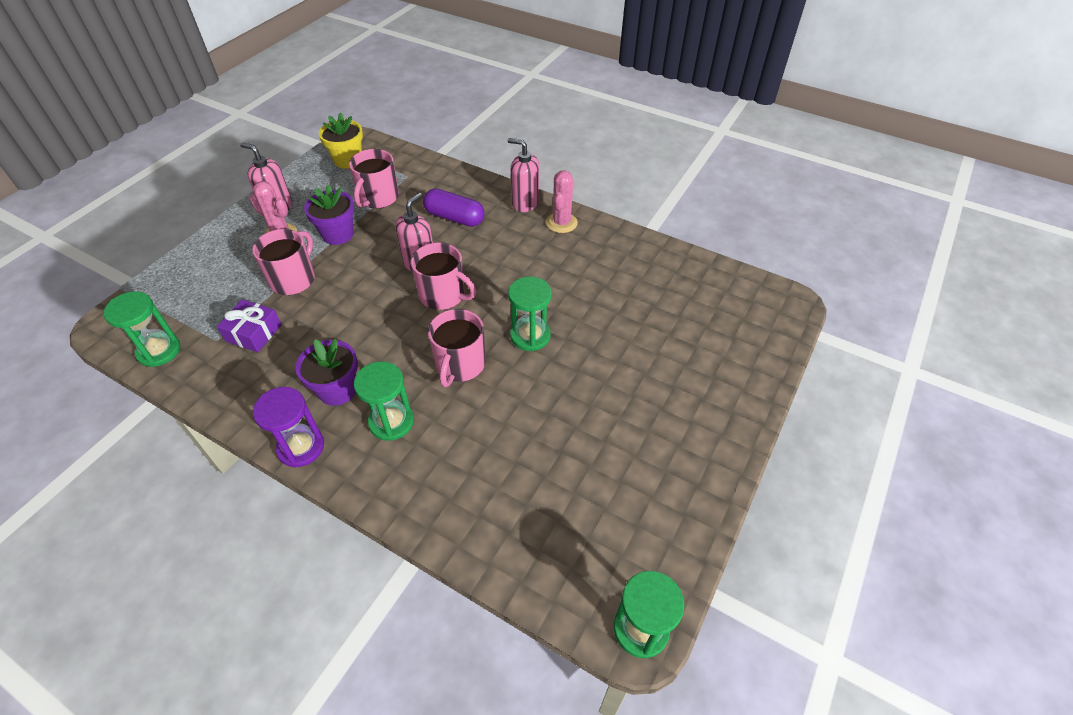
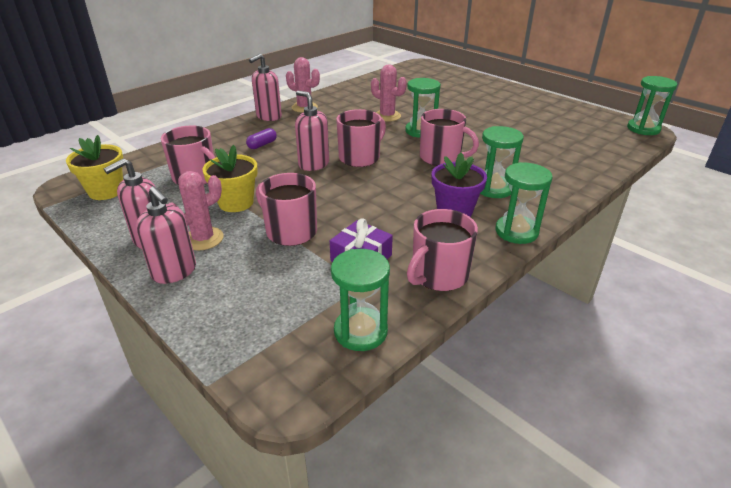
camera: 75 degrees left, 15 degrees down
(226, 389) = (438, 275): none -> pink mug
(237, 234) = (174, 272): none -> pink soap dispenser
(301, 447) = (516, 231): purple hourglass -> green hourglass
(338, 234) = (236, 203): purple flower pot -> yellow flower pot
(454, 218) = (262, 145): purple capsule -> purple capsule, size x0.56
(565, 297) = (387, 116): none -> pink cactus

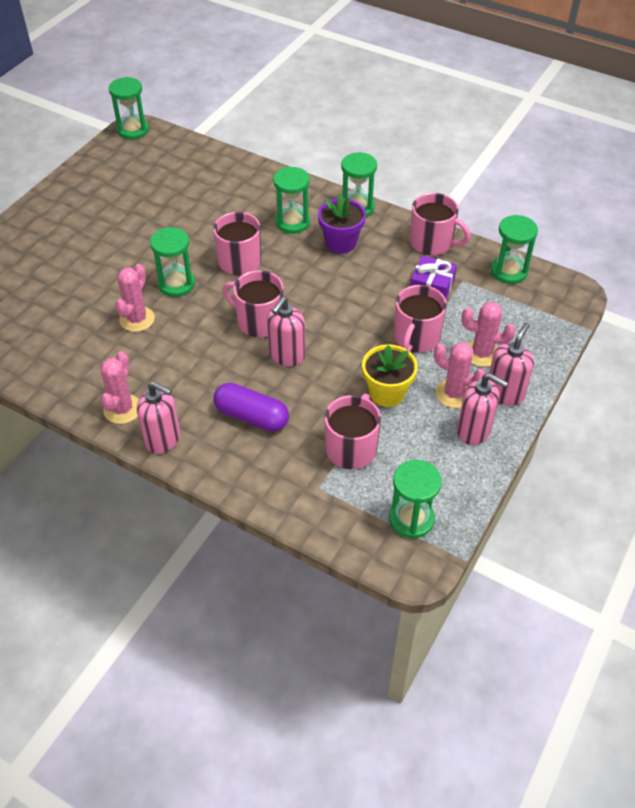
camera: 105 degrees left, 15 degrees up
(106, 191) = (411, 519): yellow flower pot -> green hourglass
(239, 270) = (482, 353): none -> pink cactus
(262, 145) = (251, 416): purple capsule -> purple capsule, size x1.80

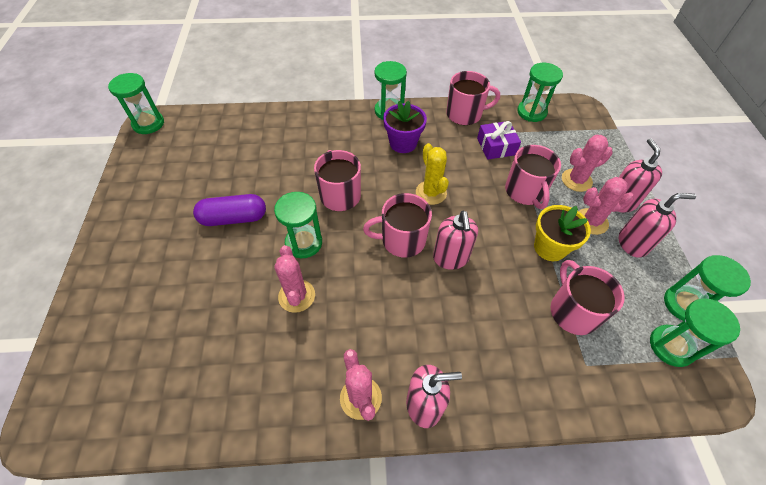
camera: 35 degrees left, 5 degrees up
(251, 416) = (475, 332): purple capsule -> purple capsule (233, 218)
(292, 222) = (352, 144): green hourglass -> green hourglass (684, 304)
(323, 296) = (431, 193): none -> yellow cactus

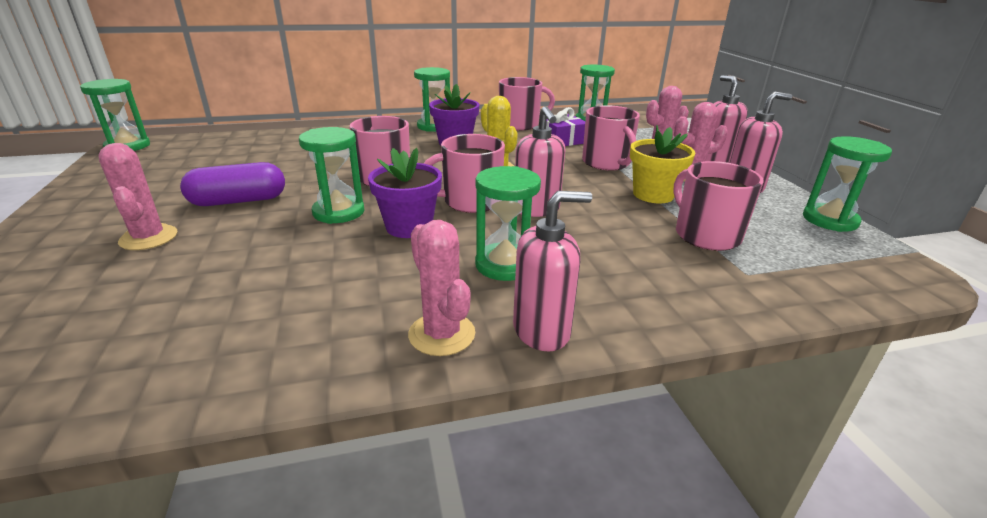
camera: 10 degrees left, 25 degrees down
(296, 296) = (331, 253): pink cactus -> pink cactus (148, 238)
(352, 270) = (409, 227): none -> purple flower pot
(671, 346) = (838, 250): green hourglass -> green hourglass (504, 265)

